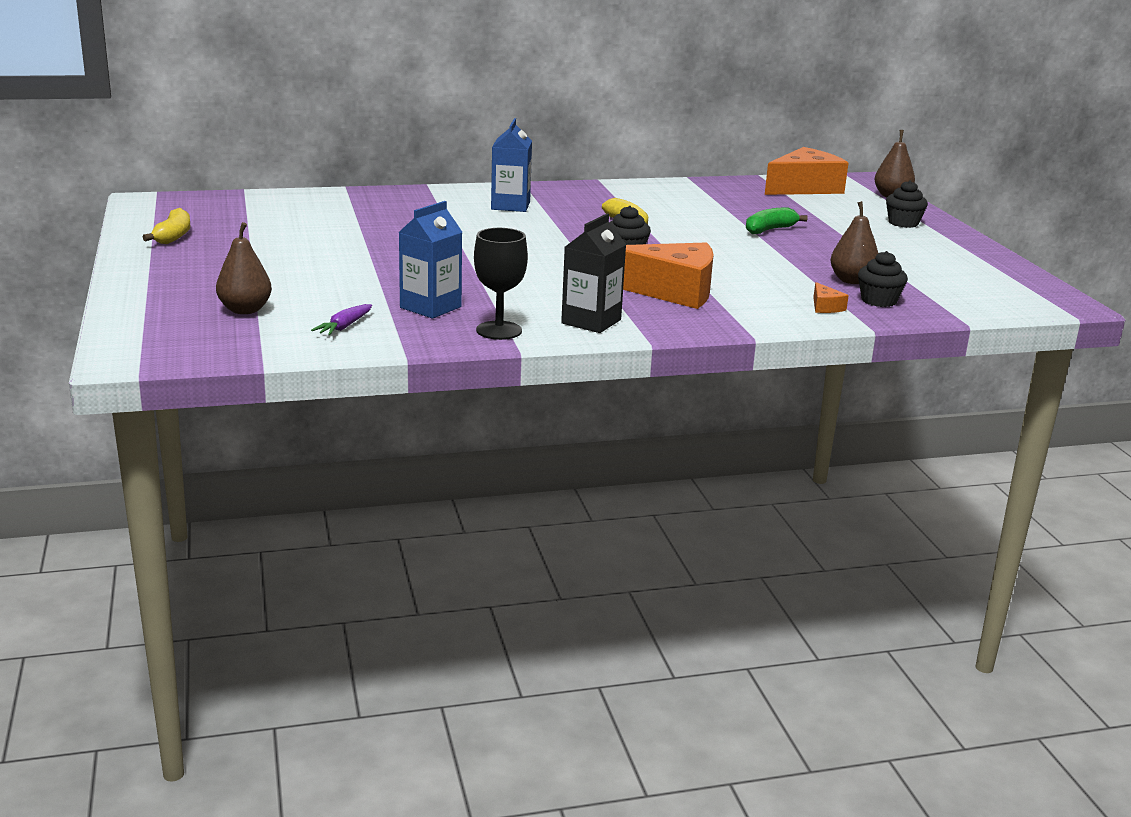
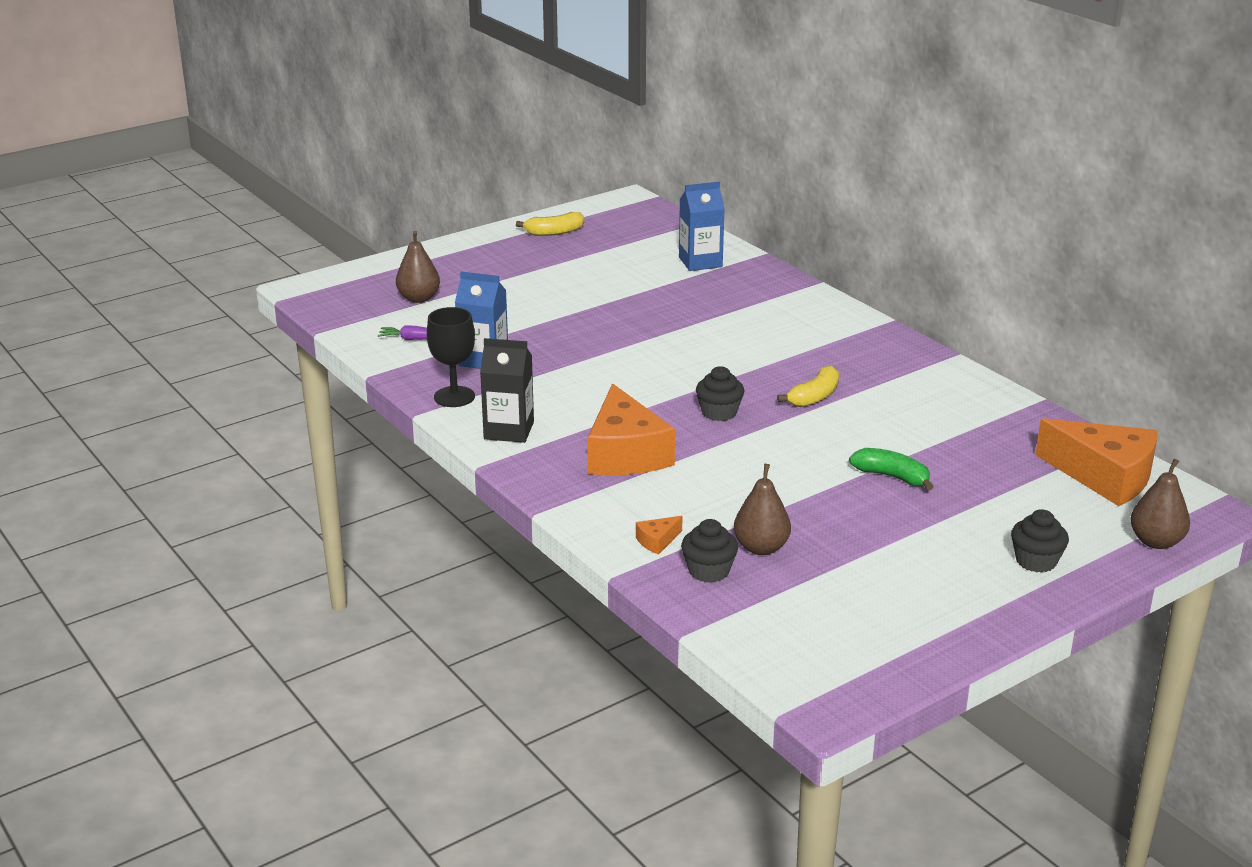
camera: 70 degrees right, 5 degrees up
(510, 206) = (800, 332): blue carton -> blue carton (700, 262)

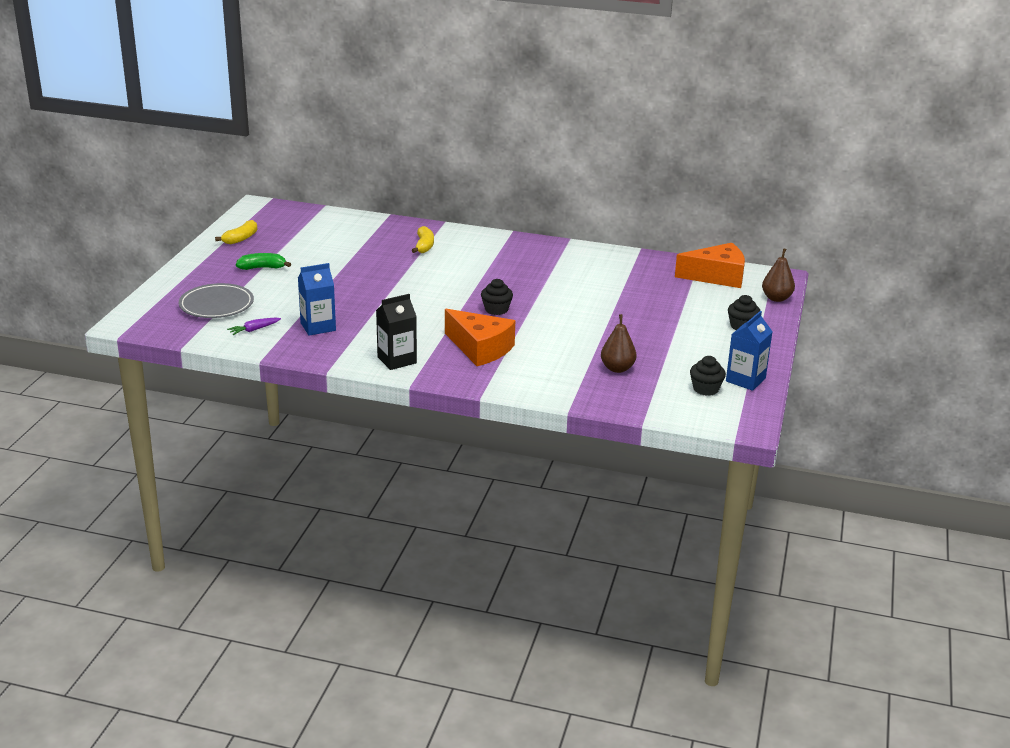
camera: 40 degrees left, 0 degrees up
(418, 298) = (216, 305): brown pear -> grey plate
(454, 397) = (334, 353): black goblet -> none
(657, 541) = (564, 385): orange cheese -> none
(700, 262) = (360, 230): blue carton -> blue carton (745, 380)
(708, 571) = (609, 389): black cupcake -> black cupcake (705, 389)
(814, 397) = (532, 284): yellow banana -> yellow banana (424, 246)
(892, 477) = (627, 311): green banana -> green banana (262, 268)

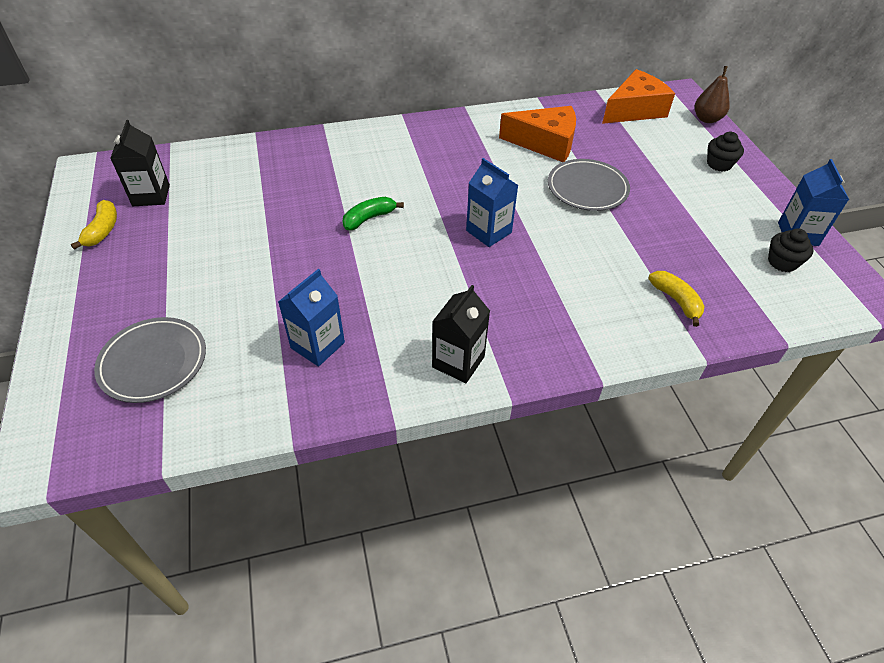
camera: 30 degrees left, 20 degrees up
(254, 330) = (239, 388): purple carrot -> none
(262, 268) = (167, 270): green banana -> green banana (369, 218)
(286, 229) = (151, 195): none -> black carton
(424, 246) = (331, 166): yellow banana -> yellow banana (676, 301)
(480, 348) = (528, 299): orange cheese -> orange cheese (545, 143)
(496, 309) = (488, 231): black cupcake -> blue carton
(605, 309) = (587, 188): none -> grey plate
(617, 368) = (682, 269): brown pear -> none

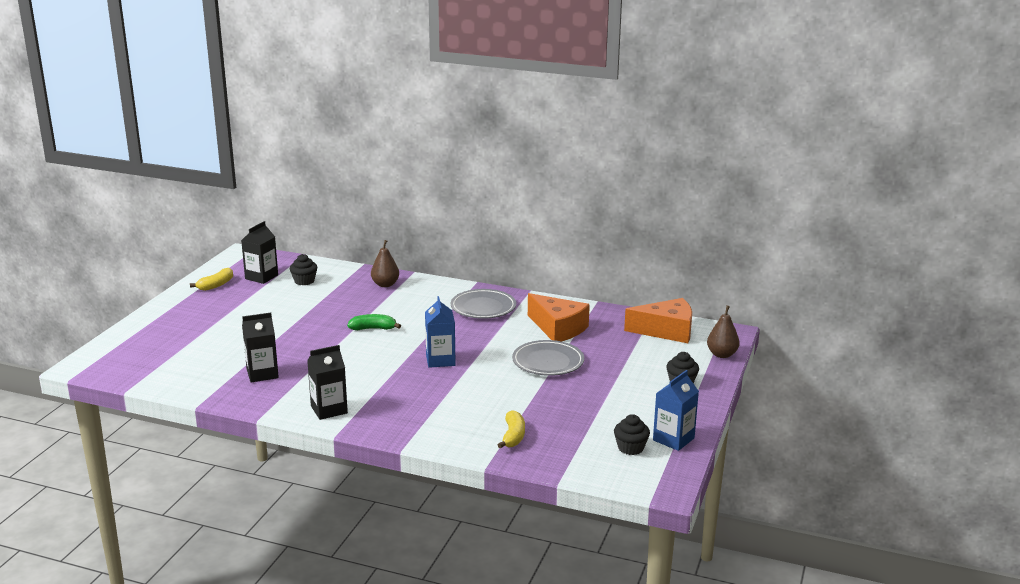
camera: 35 degrees right, 25 degrees down
(153, 362) = (172, 350): grey plate -> grey plate (483, 307)
(212, 182) = (304, 281): none -> black cupcake
(312, 152) = (385, 284): none -> brown pear
(317, 345) = (262, 374): blue carton -> black carton

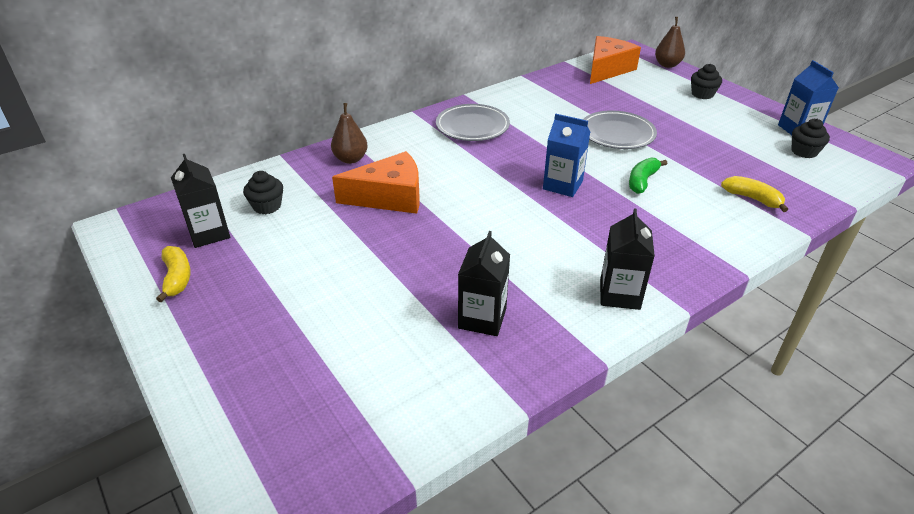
camera: 55 degrees left, 15 degrees up
(373, 328) = (448, 200): green banana -> green banana (642, 181)
(558, 328) = (556, 108): orange cheese -> orange cheese (390, 197)

